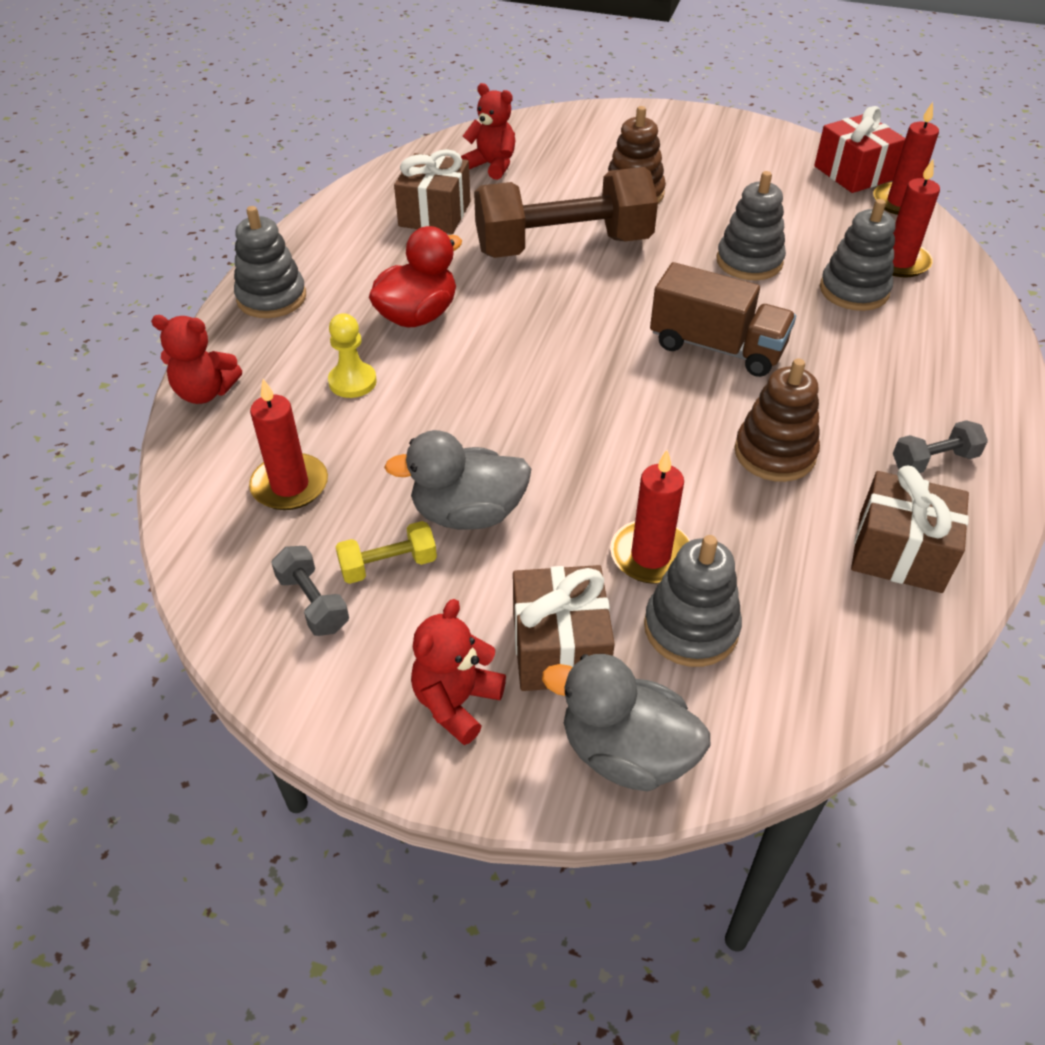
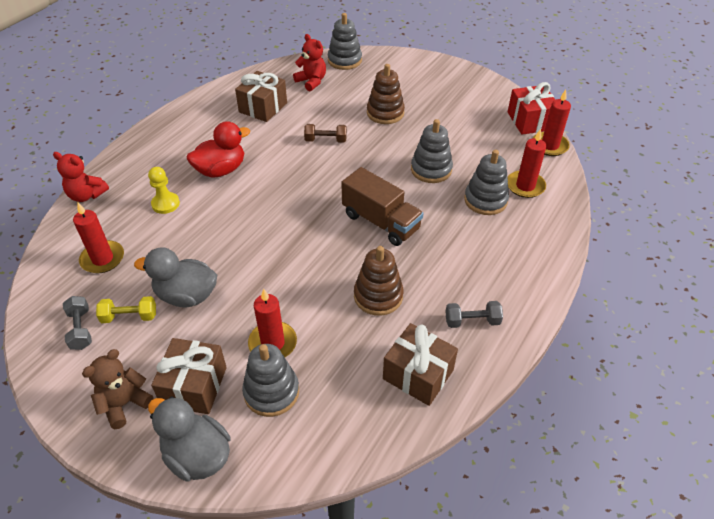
camera: 15 degrees right, 0 degrees up
(271, 298) = (148, 145): grey stacking toy -> grey stacking toy (344, 60)
(456, 702) = (124, 404): red teddy bear -> brown teddy bear
(563, 246) = (325, 140): brown dumbbell -> brown dumbbell, size x0.40

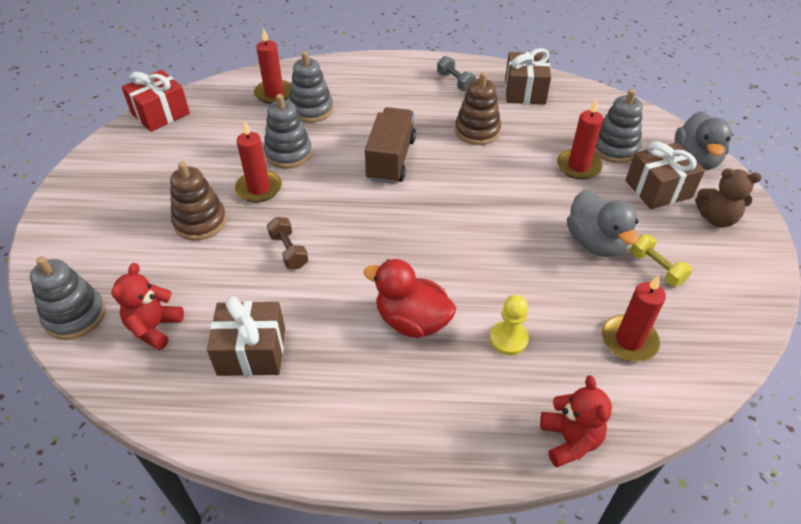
camera: 120 degrees left, 0 degrees up
(81, 329) = (706, 294): grey dumbbell -> none
(549, 146) = (200, 94): red candle -> red candle (259, 188)

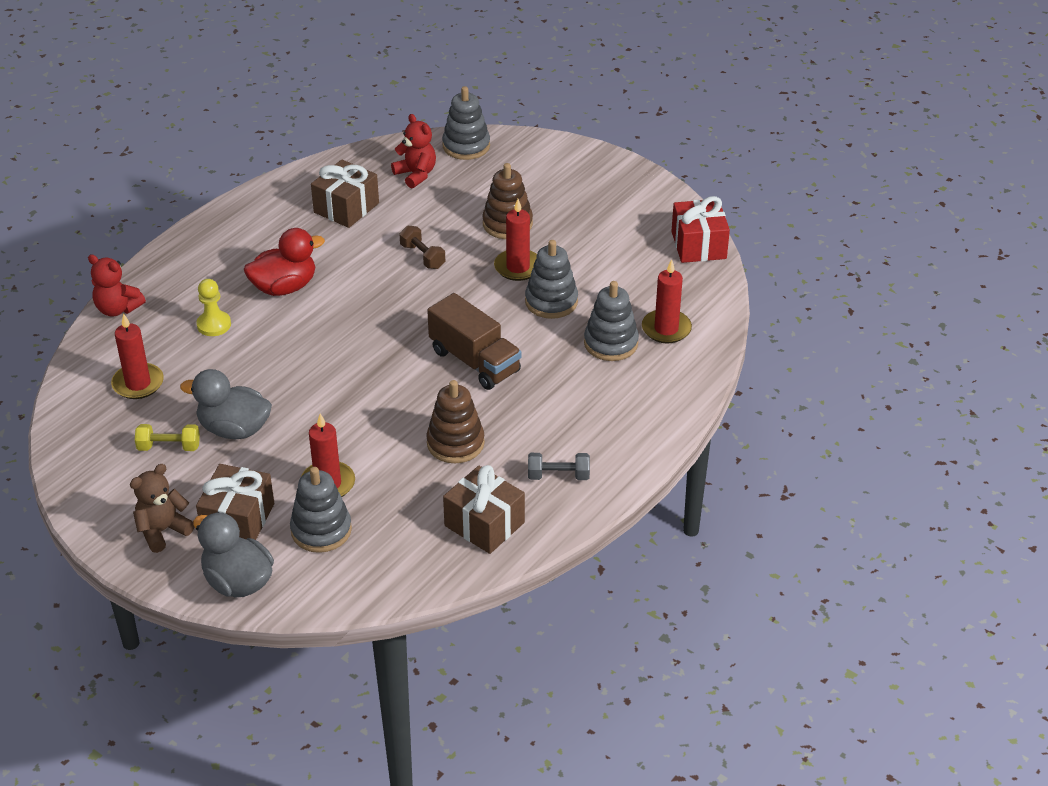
camera: 125 degrees right, 5 degrees down
(288, 251) = (422, 256): brown dumbbell -> brown dumbbell turned 45 degrees clockwise

